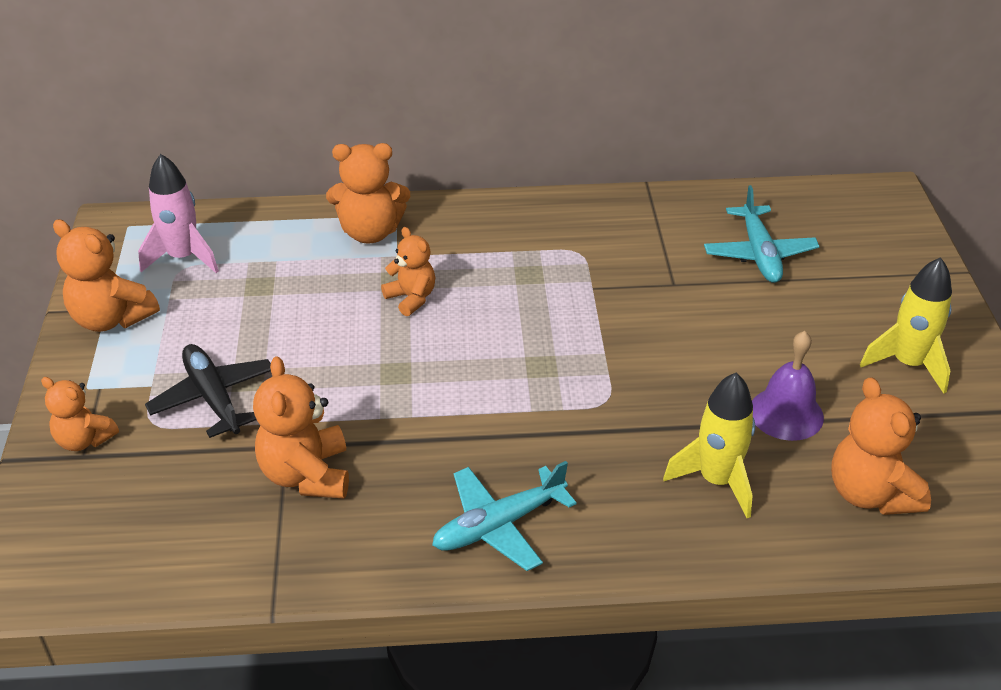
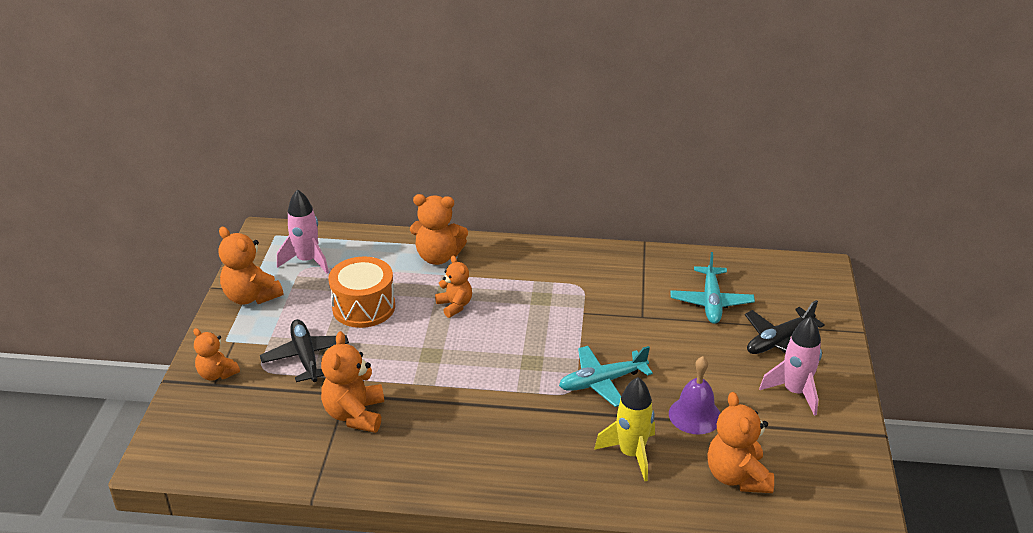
camera: 10 degrees right, 5 degrees down
(281, 315) = (363, 307): none -> orange drum
(498, 525) = (473, 463): turquoise plane -> turquoise plane (602, 382)
(864, 297) = (779, 341): none -> black plane
(908, 364) = (795, 392): yellow rocket -> pink rocket

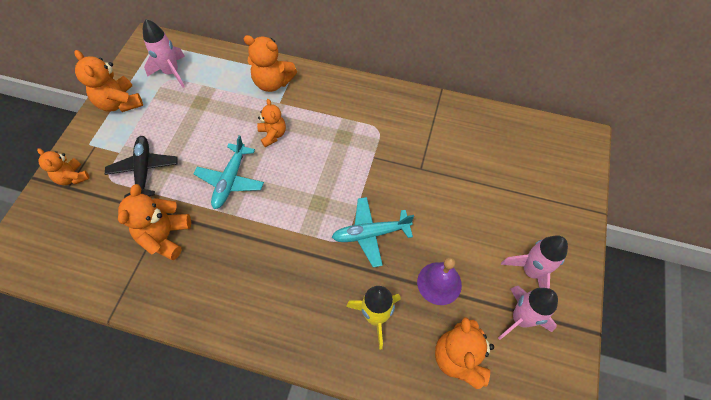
camera: 10 degrees right, 25 degrees up
(363, 307) = (202, 126): orange drum -> none
(711, 302) = (482, 161): turquoise plane -> turquoise plane (230, 180)
(779, 341) = (530, 212): black plane -> none
(795, 434) = (520, 319): none -> pink rocket

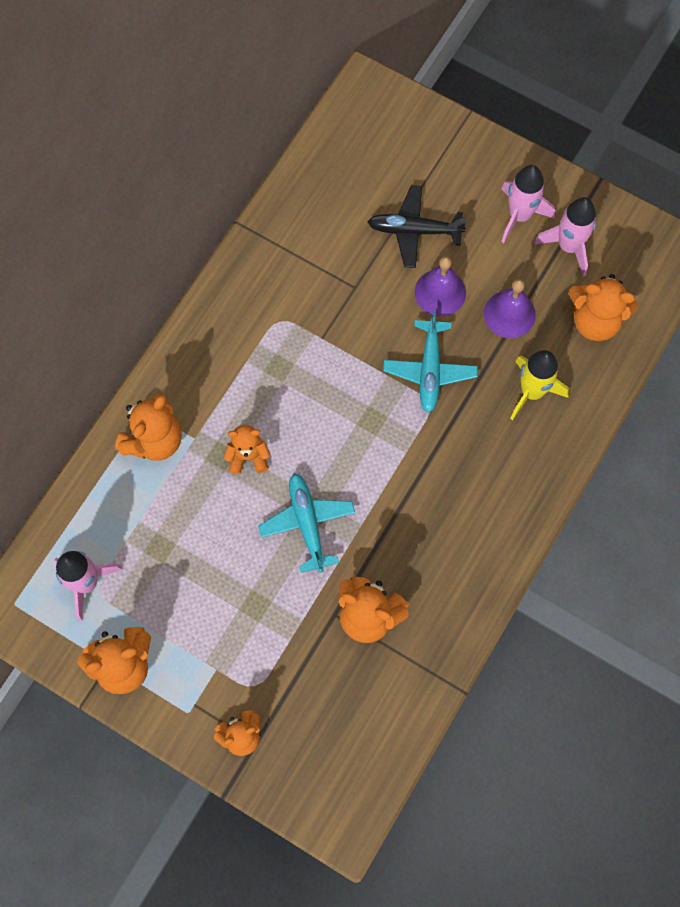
camera: 75 degrees left, 10 degrees up
(144, 170) = (257, 636): black plane -> black plane (414, 230)
(230, 180) = (307, 523): turquoise plane -> turquoise plane turned 135 degrees counterclockwise
(438, 226) = (440, 292): none -> purple bell

